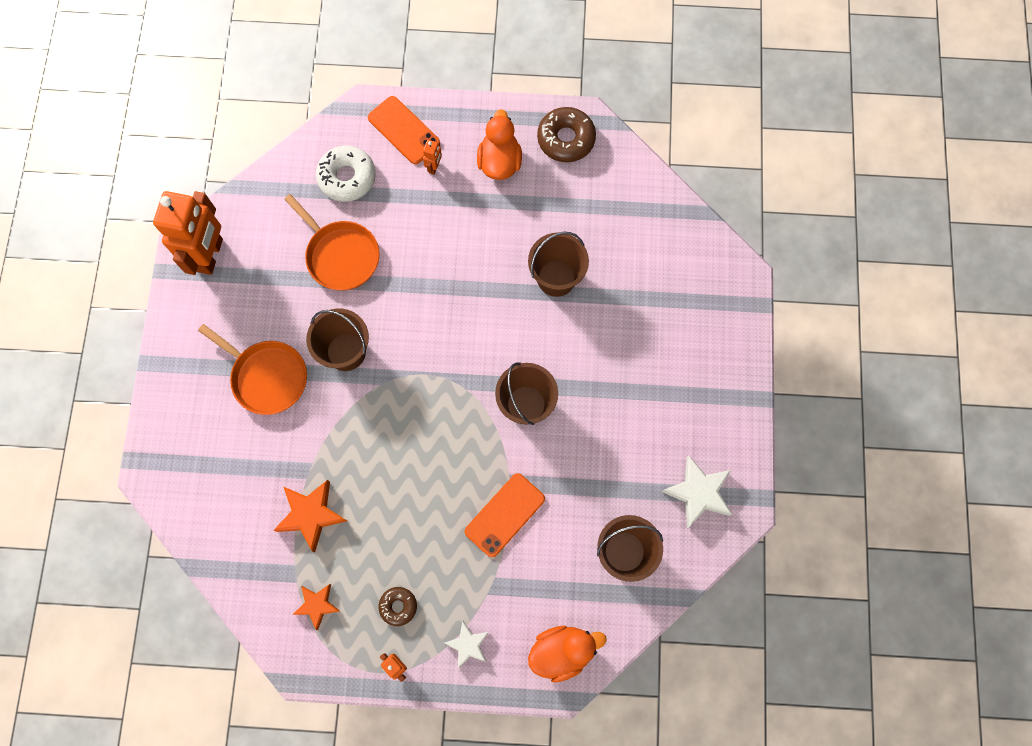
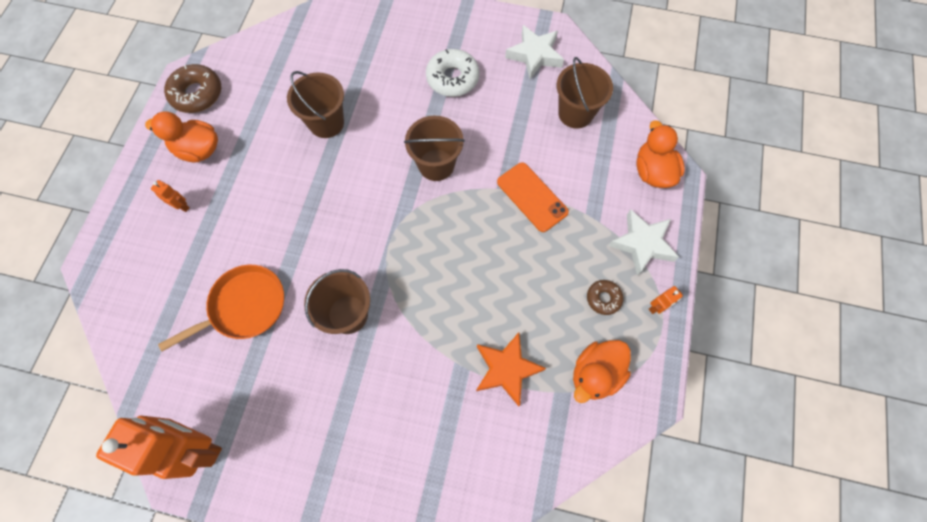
camera: 80 degrees left, 5 degrees down
(267, 377) = (354, 398): orange pan -> none
(317, 605) = (595, 374): orange star -> orange duck
(347, 177) = (161, 289): white donut -> white donut (452, 78)
(403, 130) = (131, 228): orange phone -> none
(468, 644) = (642, 244): white star -> white star, size x1.58

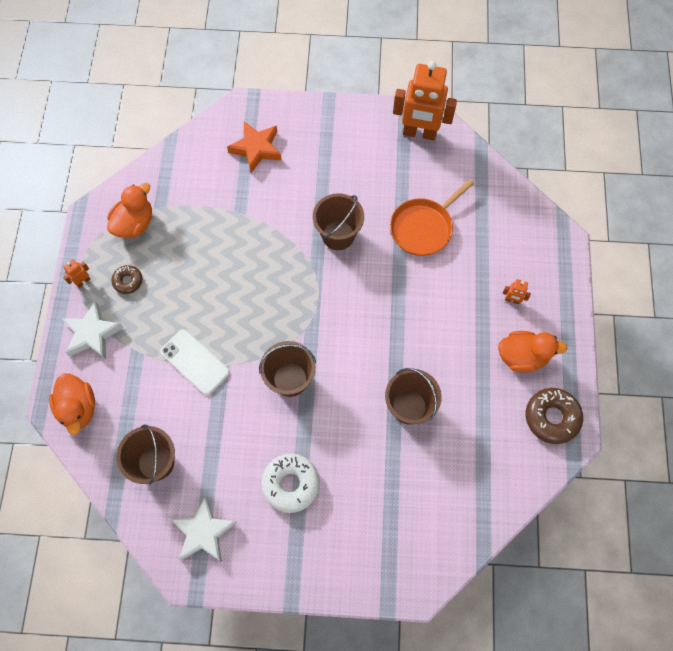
camera: 170 degrees right, 0 degrees up
(506, 369) = (204, 216): orange star -> orange star (256, 149)
(532, 197) = (195, 362): orange phone -> white phone

